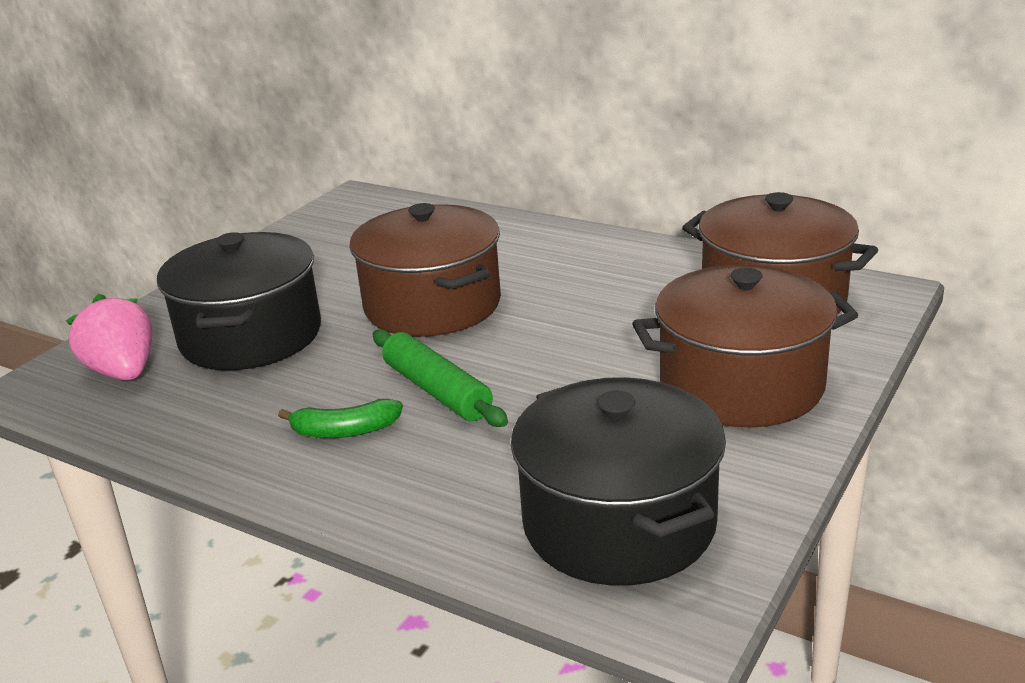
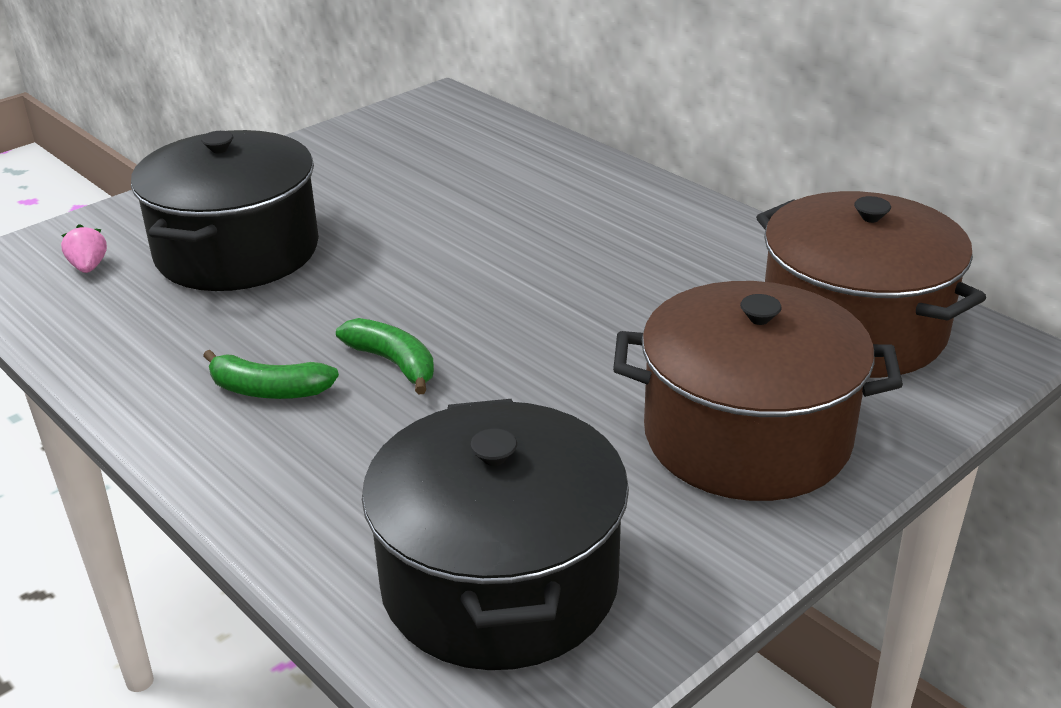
camera: 15 degrees right, 5 degrees up
(123, 372) = (88, 267): pink strawberry -> pink strawberry, size x0.48
(432, 305) = (449, 253): brown pot -> none
(437, 390) = (393, 363): green rolling pin -> green banana

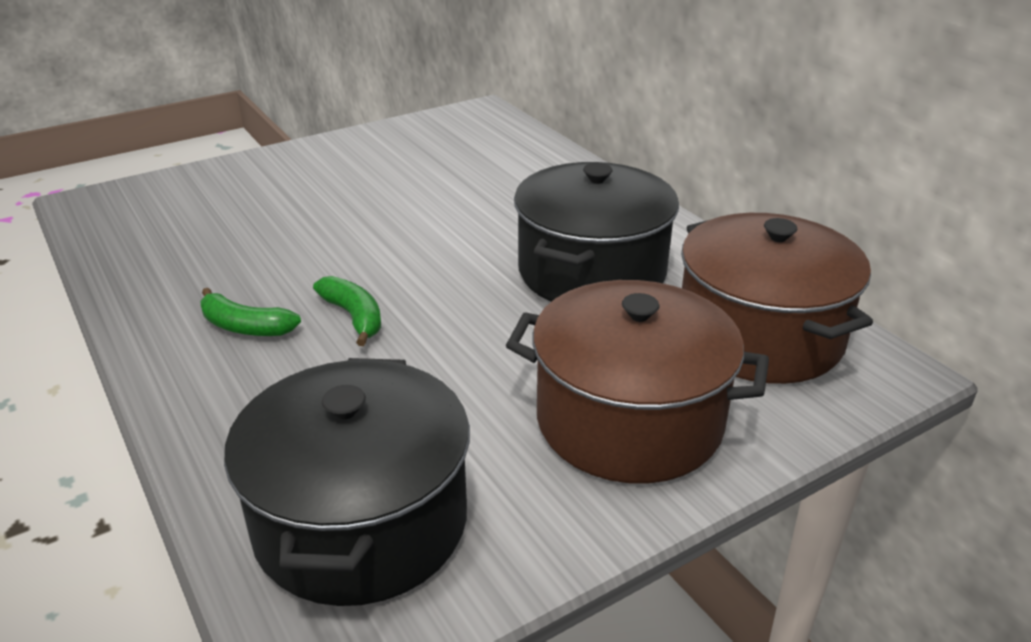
camera: 10 degrees right, 0 degrees up
(88, 267) = (155, 212): pink strawberry -> none
(237, 251) = (272, 212): black pot -> black pot (591, 272)

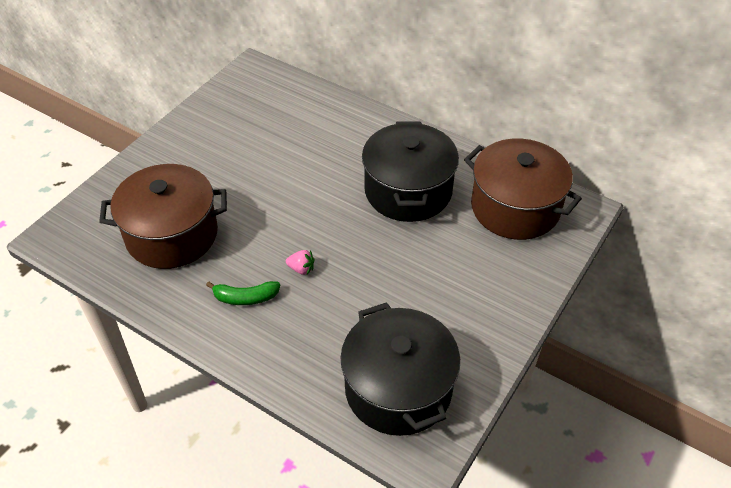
camera: 25 degrees left, 15 degrees up
(354, 317) = (301, 269): green banana -> pink strawberry
(629, 421) = (483, 284): brown pot -> brown pot (172, 234)

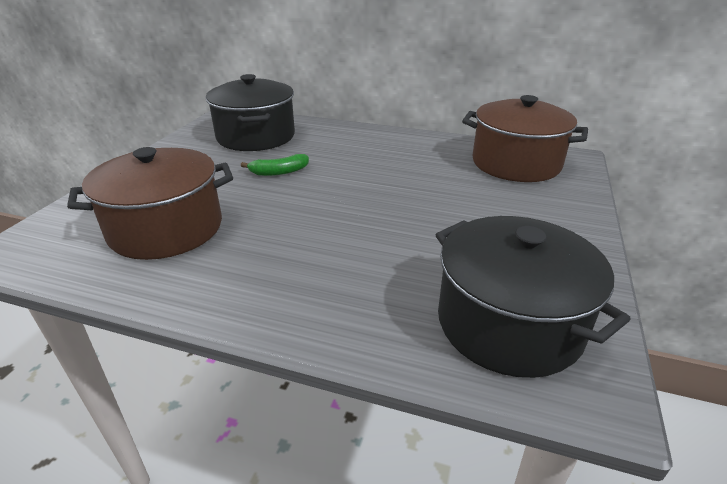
camera: 15 degrees left, 15 degrees down
(245, 298) = (273, 269): green banana -> green banana (279, 172)
(301, 269) = (331, 234): pink strawberry -> none
(408, 191) = (410, 166): black pot -> black pot (256, 136)

